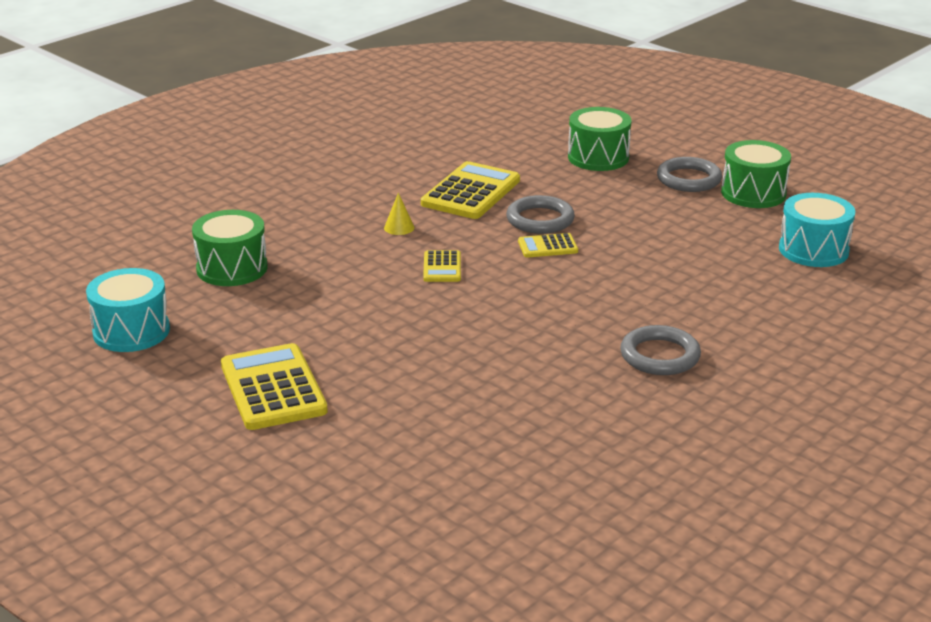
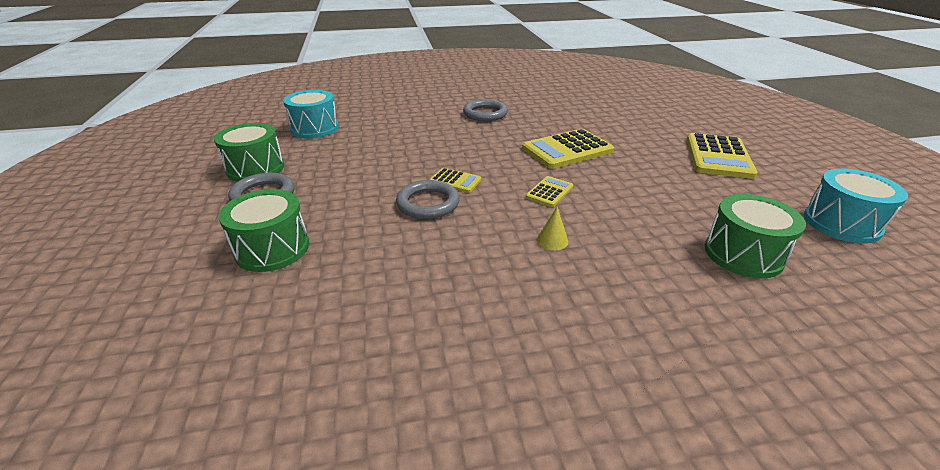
camera: 145 degrees left, 5 degrees up
(470, 192) = (444, 255): yellow calculator -> yellow calculator (567, 150)

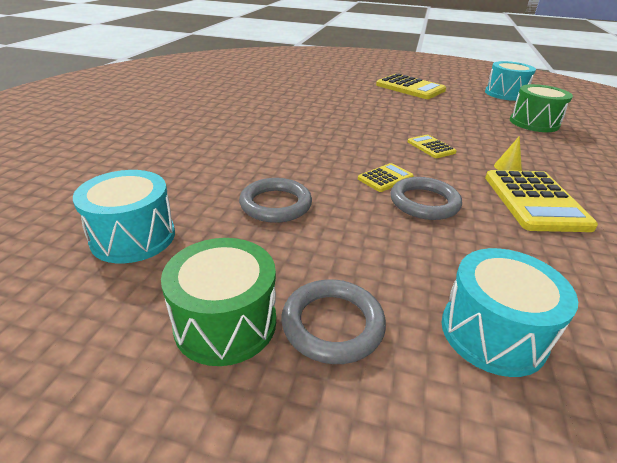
camera: 65 degrees left, 0 degrees up
(272, 248) = (492, 333): green drum -> turquoise drum
(485, 114) = (243, 126): grey ring -> grey ring (276, 204)
(567, 150) = (361, 120): yellow calculator -> yellow calculator (535, 201)

